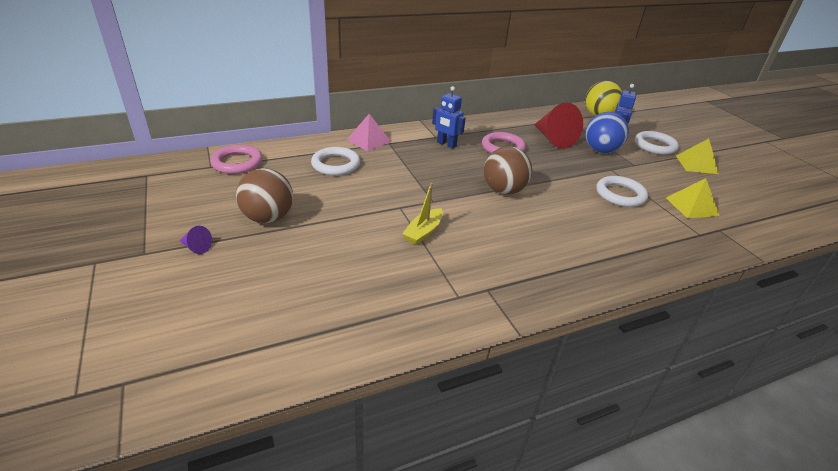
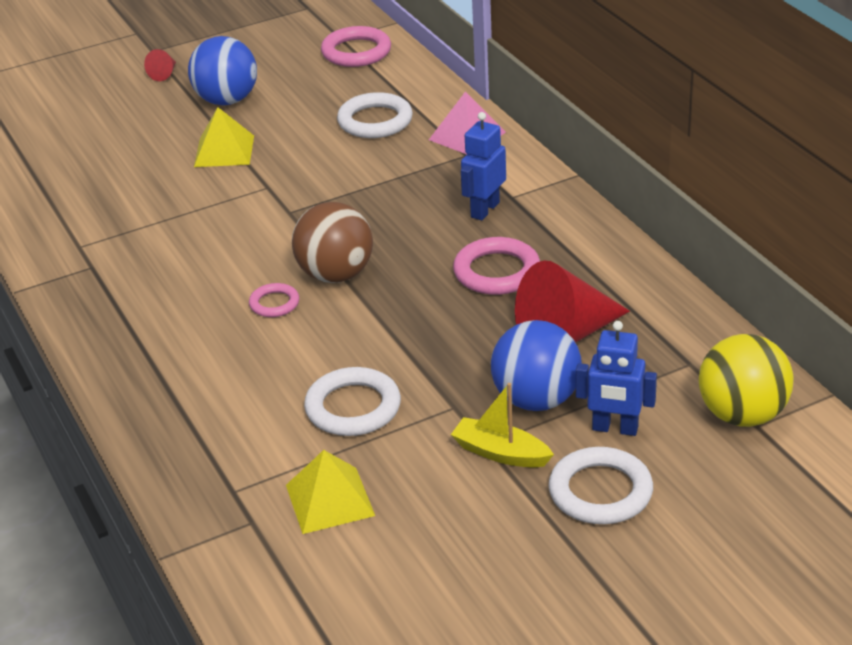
camera: 90 degrees right, 0 degrees up
(196, 247) = (164, 74): purple cone -> red cone
(268, 218) = (227, 100): brown ball -> blue ball
(423, 232) = (209, 211): yellow boat -> yellow boat (500, 453)
(532, 212) = (274, 303): none -> pink ring
(696, 164) = (523, 548): yellow pyramid -> yellow pyramid (224, 151)

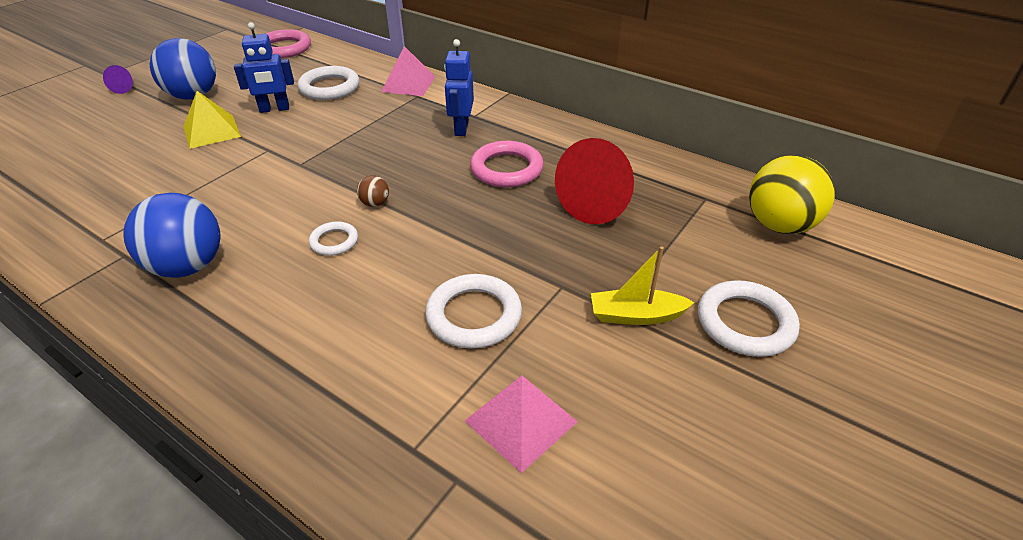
camera: 30 degrees left, 5 degrees up
(164, 74) = (125, 88): red cone -> purple cone
(274, 303) = (334, 241): pink ring -> white ring
(329, 500) = (521, 421): yellow pyramid -> pink pyramid
(335, 275) = (375, 203): brown ball -> brown ball, size x0.43
(536, 400) = (623, 259): blue ball -> blue ball (188, 266)
(615, 429) = (703, 264): blue robot -> blue robot (274, 109)

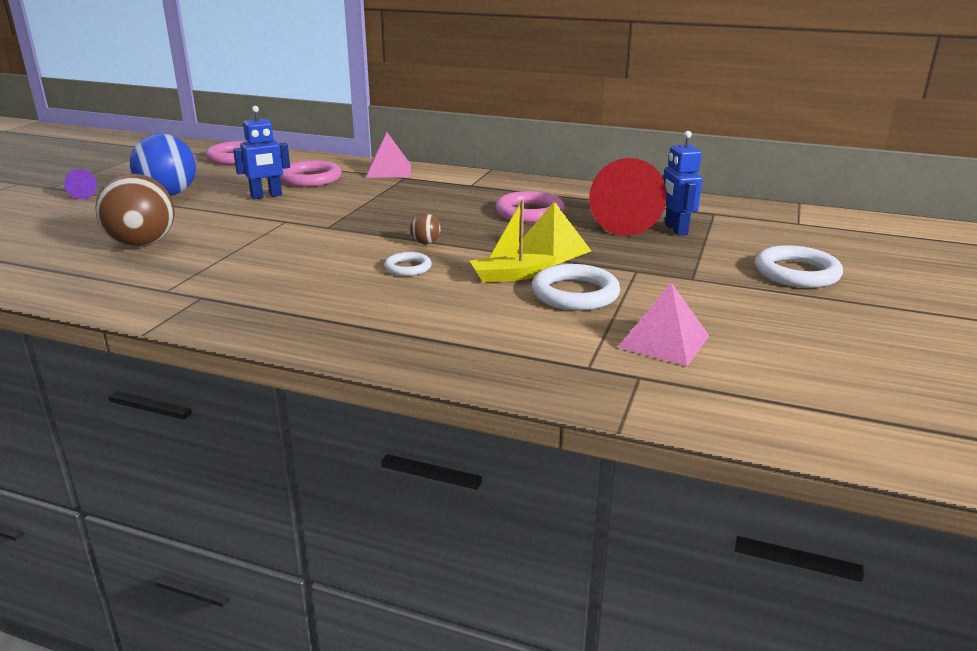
camera: 15 degrees left, 15 degrees down
(126, 166) = (142, 244): none -> brown ball
(188, 266) = (277, 296): blue ball -> none
(211, 131) = (213, 215): yellow pyramid -> yellow pyramid (551, 250)
(329, 87) = (310, 178): white ring -> pink ring
(461, 128) = (465, 193): blue robot -> blue robot (675, 229)
(636, 315) = (709, 279): yellow boat -> yellow boat (511, 276)
(779, 225) = (783, 222): yellow ball -> none

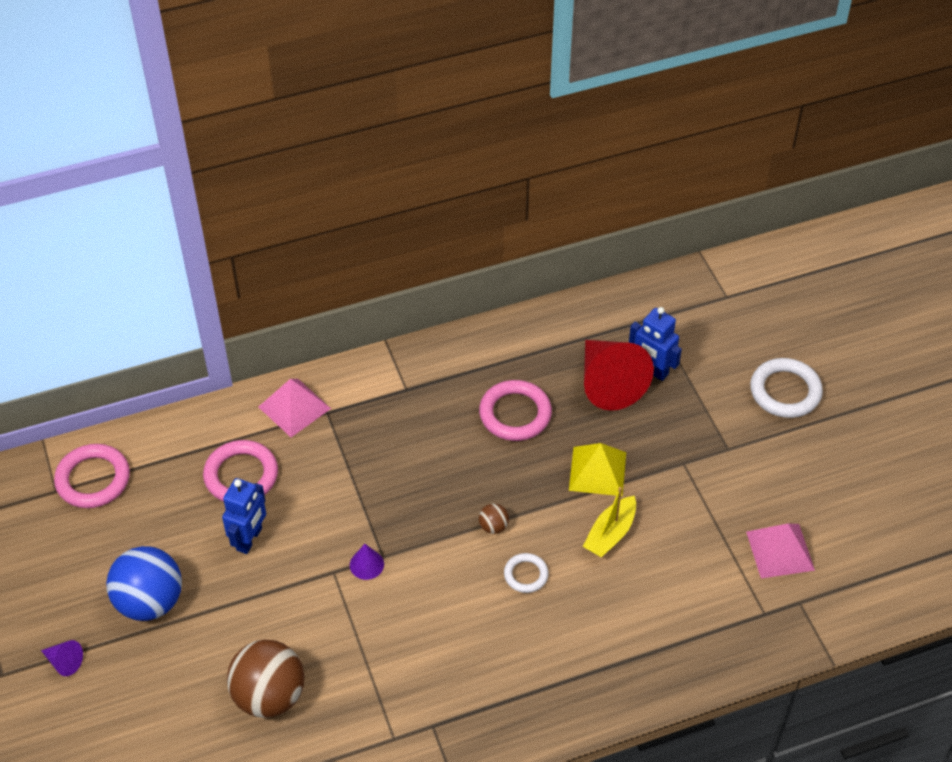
camera: 40 degrees left, 25 degrees up
(311, 226) = (366, 564): none -> purple cone
(575, 294) = (675, 528): white ring -> none

